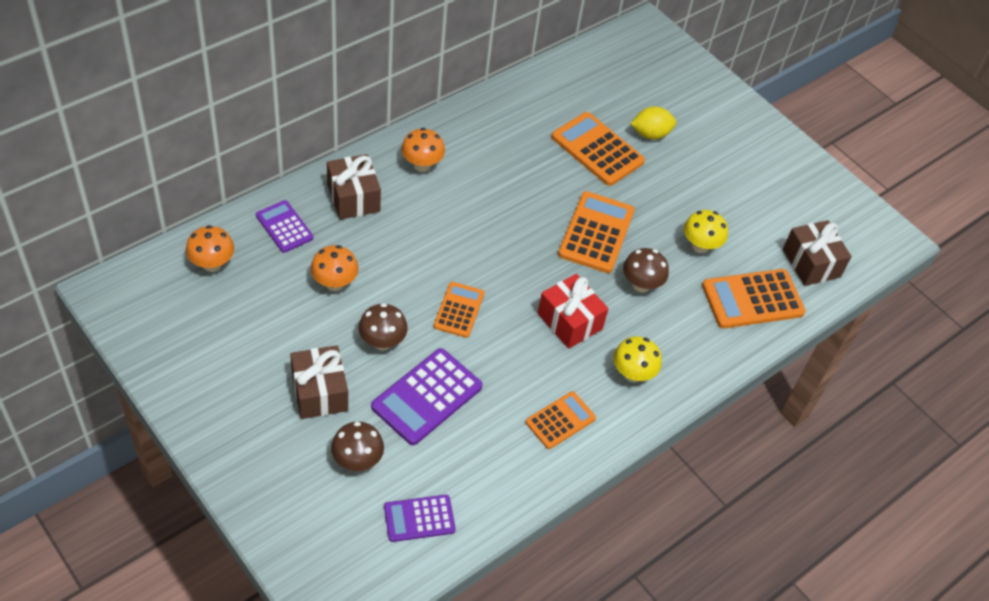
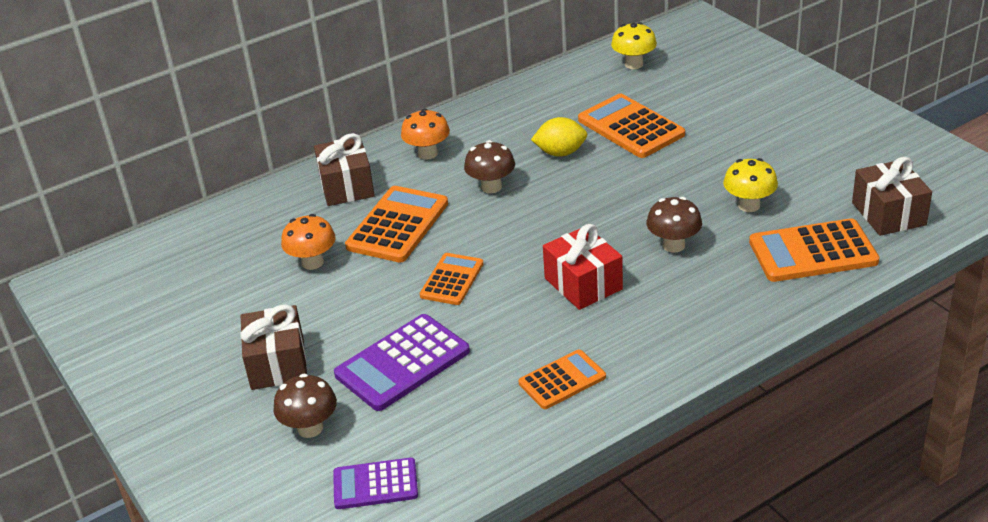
camera: 15 degrees right, 15 degrees down
(212, 264) = (180, 253): orange mushroom -> none
(284, 227) = (265, 216): purple calculator -> none
(382, 342) = (358, 313): brown mushroom -> brown mushroom (491, 187)
(596, 233) = (623, 201): orange calculator -> orange calculator (397, 225)
(632, 374) = (656, 331): yellow mushroom -> yellow mushroom (634, 64)
(650, 134) = (694, 110): yellow lemon -> yellow lemon (560, 153)

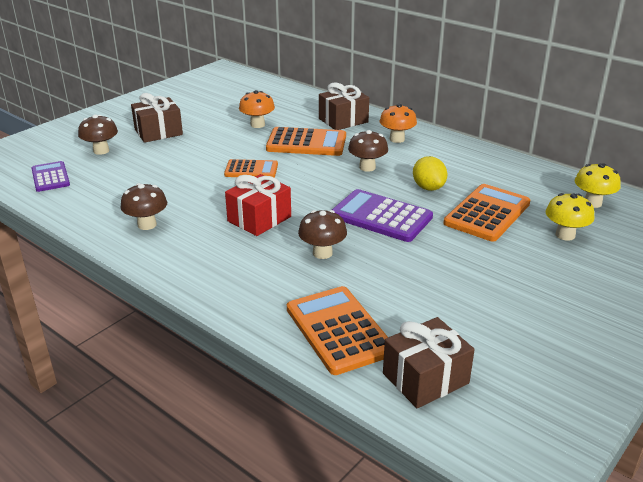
camera: 70 degrees right, 5 degrees down
(402, 363) = (161, 167): purple calculator -> purple calculator (381, 217)
(562, 380) = (147, 225): orange calculator -> brown mushroom
(749, 205) = (398, 286): yellow mushroom -> yellow mushroom (565, 235)

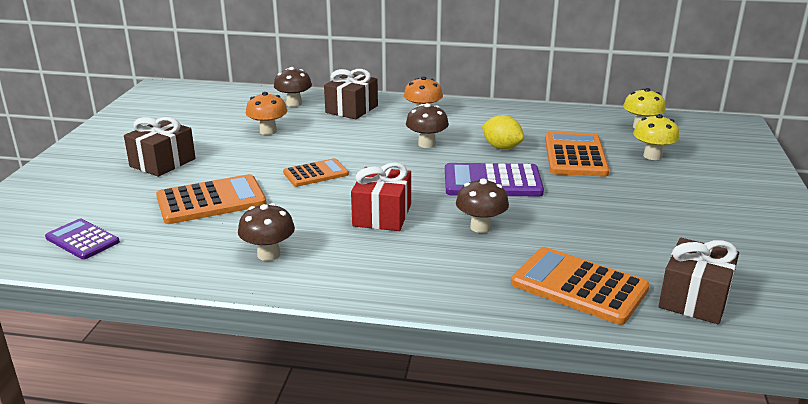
camera: 30 degrees left, 5 degrees down
(101, 151) = (114, 197): brown mushroom -> brown mushroom (294, 104)
(306, 143) = (341, 136): orange calculator -> orange calculator (211, 201)

